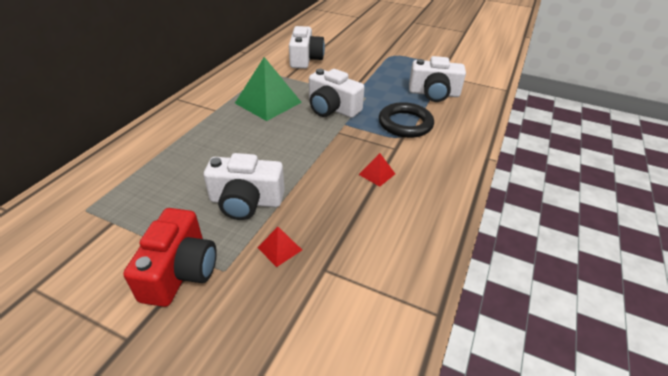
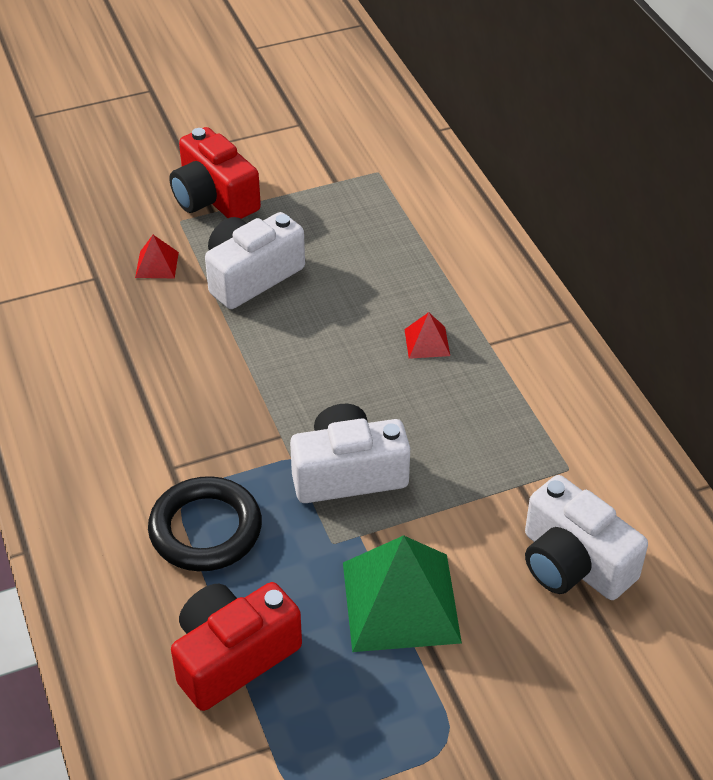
camera: 135 degrees right, 5 degrees up
(268, 102) = (450, 410): green pyramid -> green pyramid (400, 601)
(377, 174) = (153, 408): red pyramid -> red pyramid (427, 342)
(434, 93) = (233, 657): white camera -> red camera

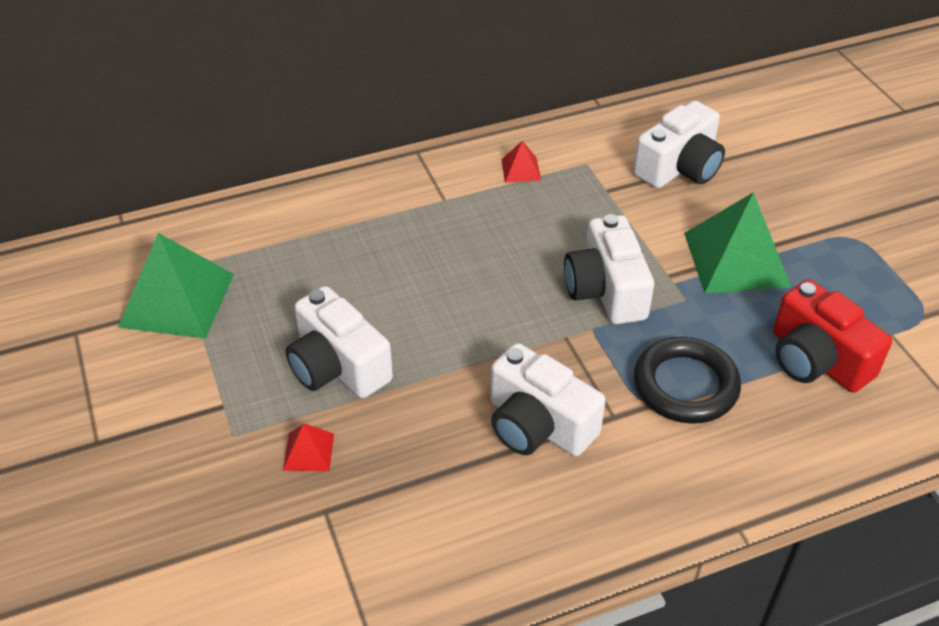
camera: 90 degrees left, 0 degrees up
(167, 411) = (538, 425): none -> white camera
(214, 198) = (196, 405): red camera -> none
(337, 173) = (177, 300): none -> green pyramid
(427, 342) = (442, 238): red pyramid -> red pyramid (520, 169)

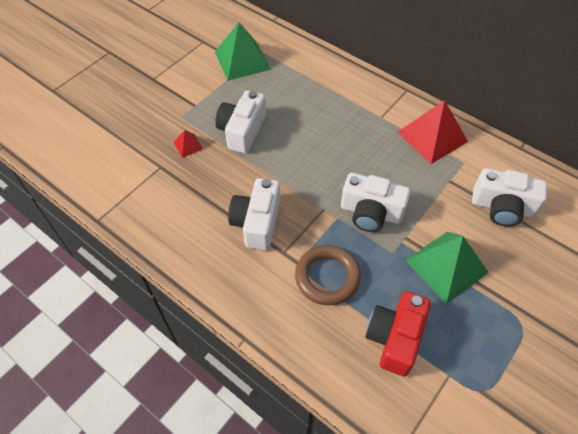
camera: 60 degrees right, 10 degrees up
(520, 169) = (432, 136): red pyramid -> red pyramid, size x2.21
(606, 290) = (371, 212): white camera -> white camera turned 120 degrees counterclockwise
(685, 385) = (327, 277): black ring -> brown ring

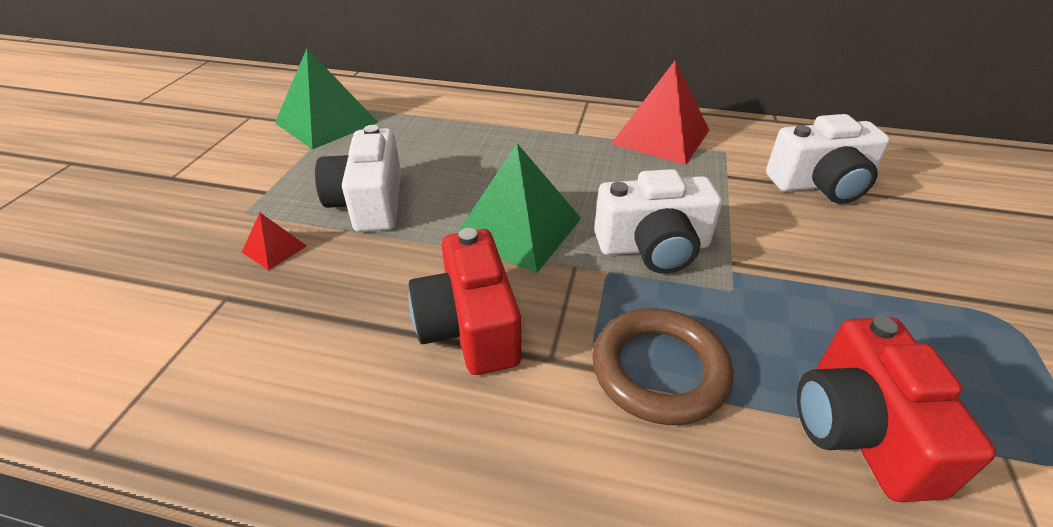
camera: 25 degrees left, 15 degrees down
(257, 222) = (470, 326): white camera -> red camera
(446, 266) = (825, 280): green pyramid -> green pyramid (517, 229)

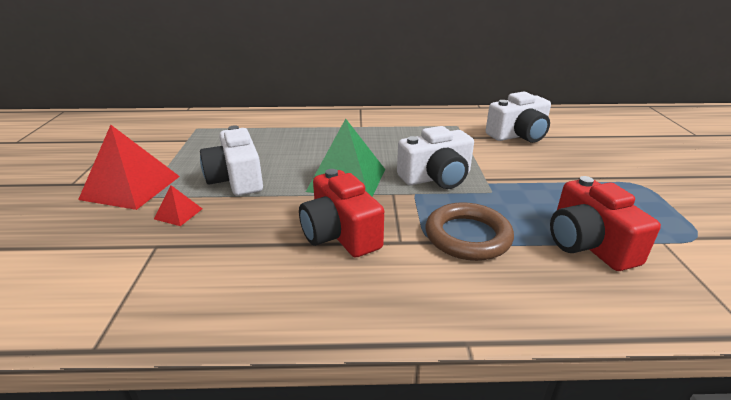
camera: 15 degrees left, 10 degrees down
(326, 122) = (180, 138): green pyramid -> none
(660, 136) = (415, 122): red pyramid -> red pyramid (131, 187)

